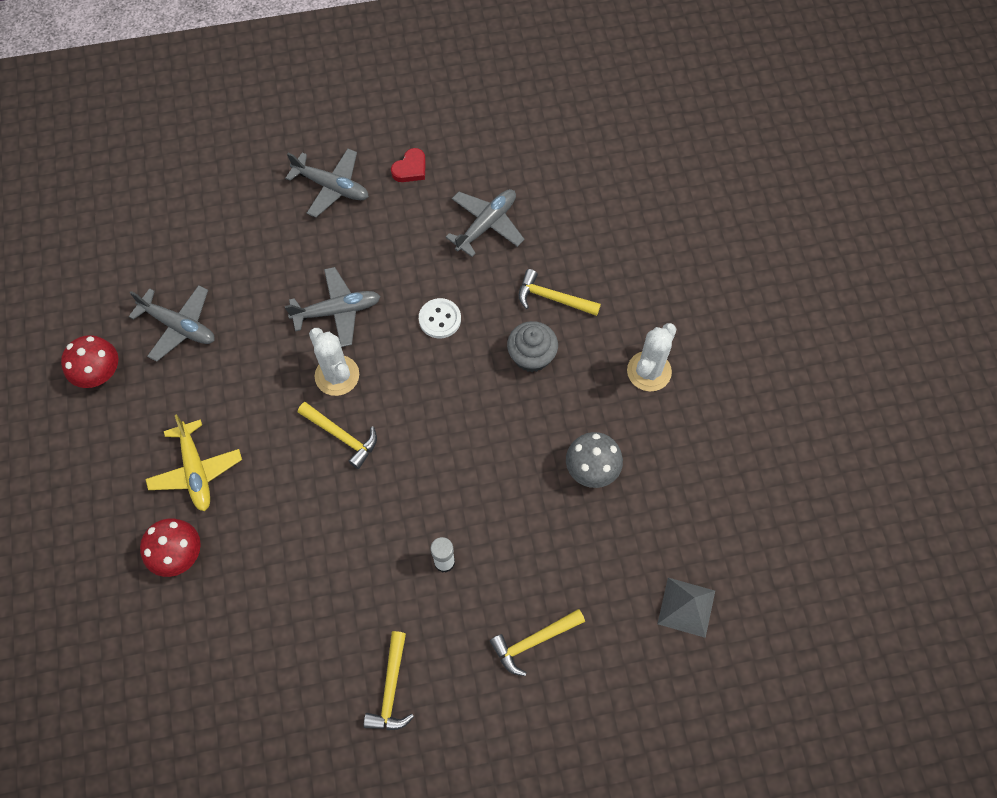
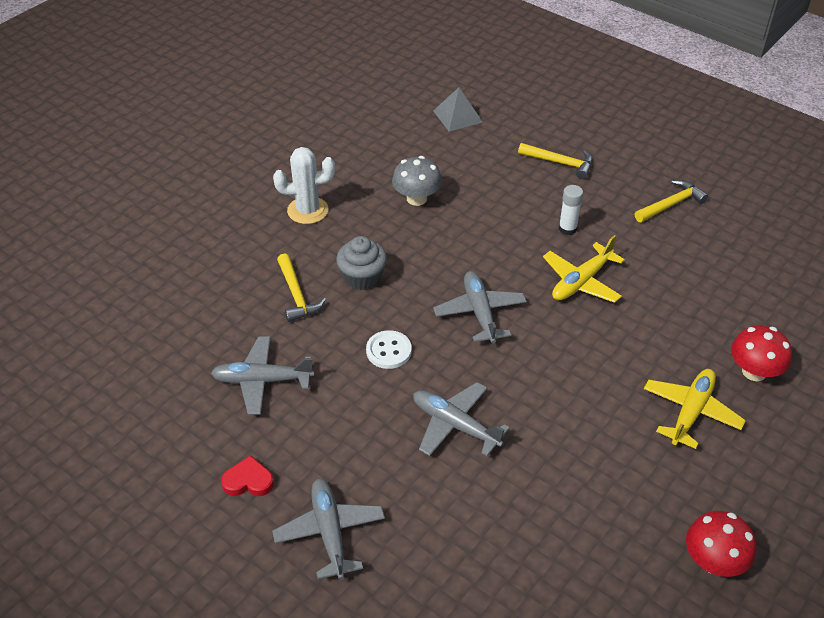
camera: 130 degrees left, 20 degrees down
(179, 326) = (601, 536): grey plane -> grey plane (480, 312)
(337, 375) = (510, 381): white cactus -> none
(342, 436) = (553, 342): yellow hammer -> none
(378, 514) = (581, 281): none -> yellow plane

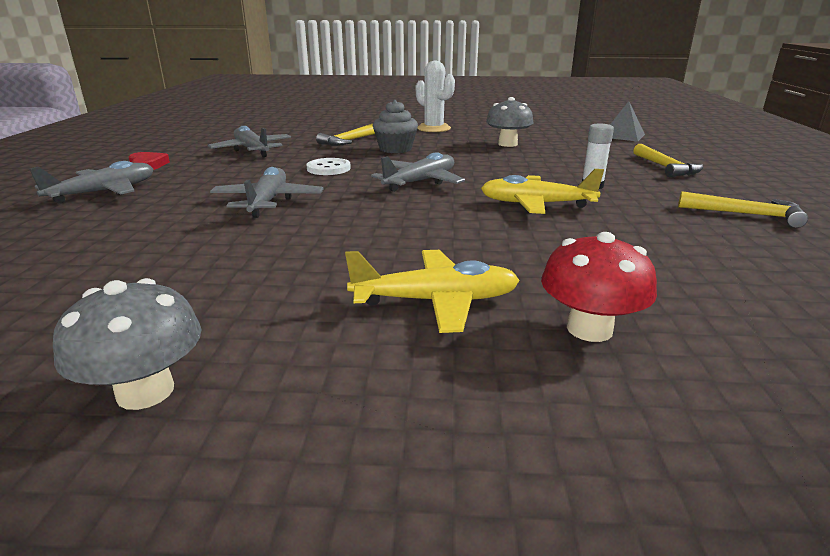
camera: 55 degrees right, 20 degrees down
(713, 561) = (145, 391): red mushroom -> grey mushroom

